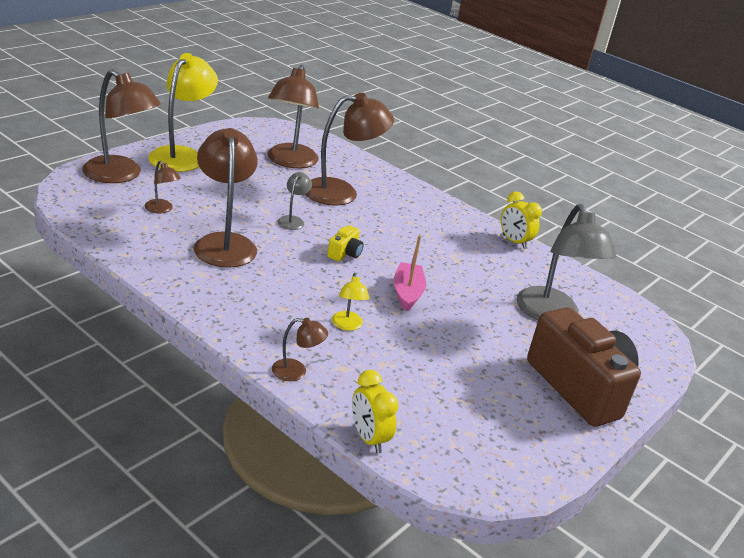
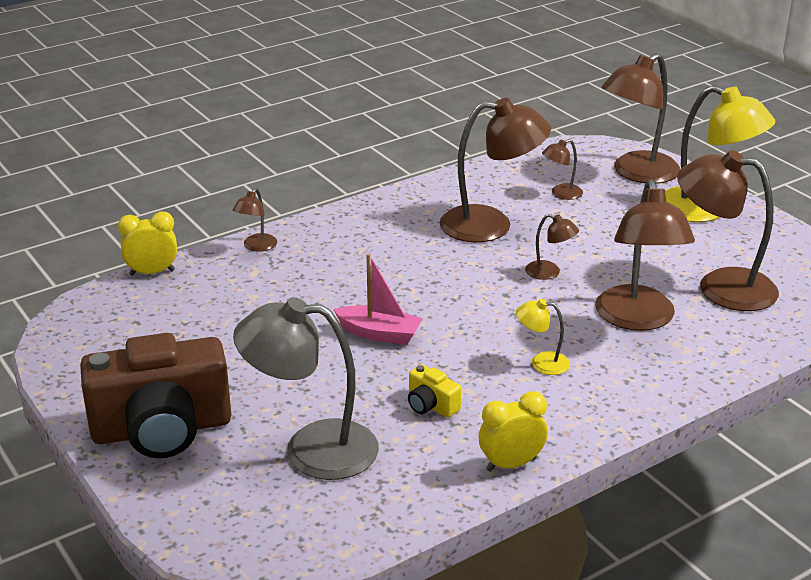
camera: 110 degrees right, 0 degrees up
(293, 220) = (549, 272): grey lamp -> brown lamp
(345, 253) = (471, 301): yellow camera -> yellow camera (431, 405)
(347, 325) = (323, 283): yellow lamp -> yellow lamp (541, 363)

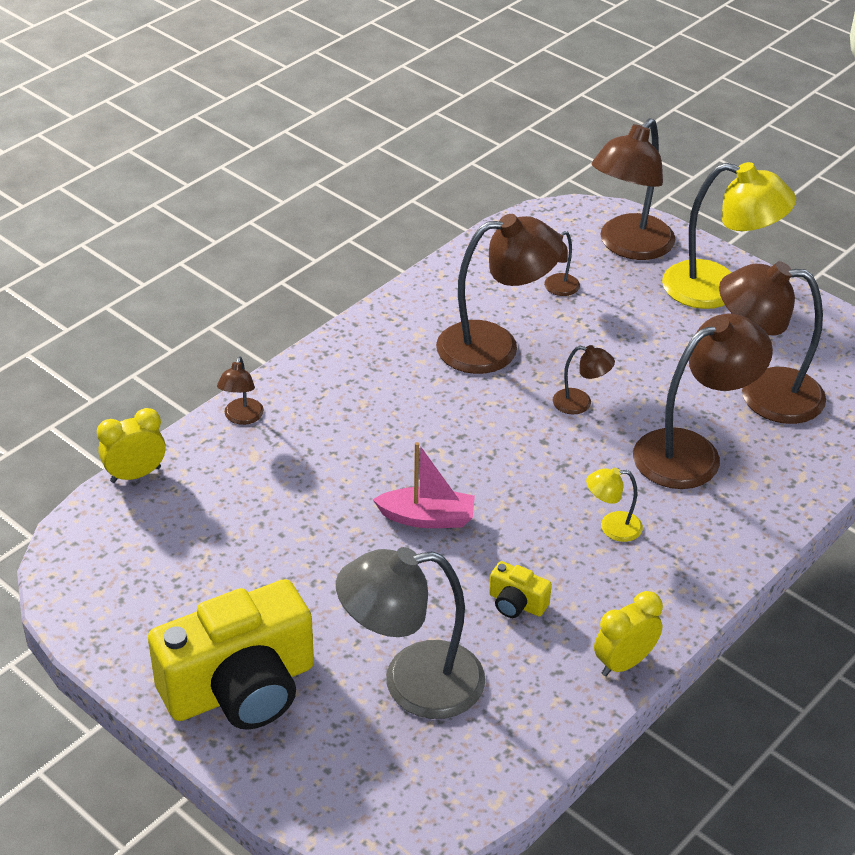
camera: 15 degrees left, 10 degrees up
(162, 429) = (241, 688): brown camera -> yellow camera
(637, 319) = (692, 452): brown lamp -> brown lamp turned 105 degrees counterclockwise

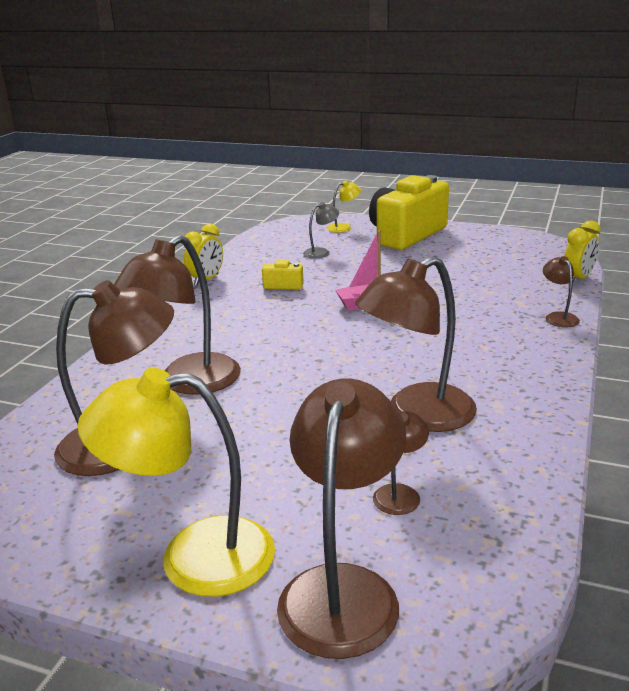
camera: 160 degrees right, 15 degrees down
(412, 682) = (321, 252): grey lamp -> grey lamp, size x0.46
(580, 403) = (304, 391): brown lamp -> none
(612, 527) = (238, 327): yellow lamp -> yellow lamp (344, 227)

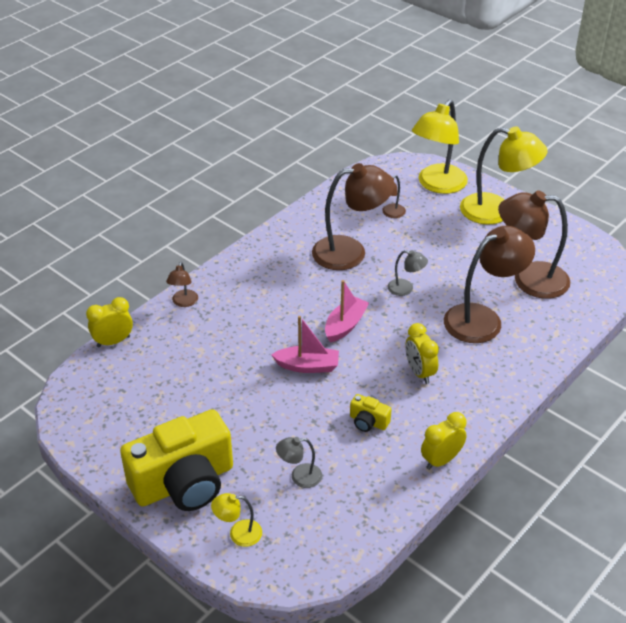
camera: 160 degrees left, 15 degrees up
(250, 323) = (419, 372): none -> yellow clock
(306, 390) = (405, 289): none -> grey lamp
(343, 589) = (437, 185): brown lamp -> yellow lamp
(357, 339) = (345, 325): none -> pink boat

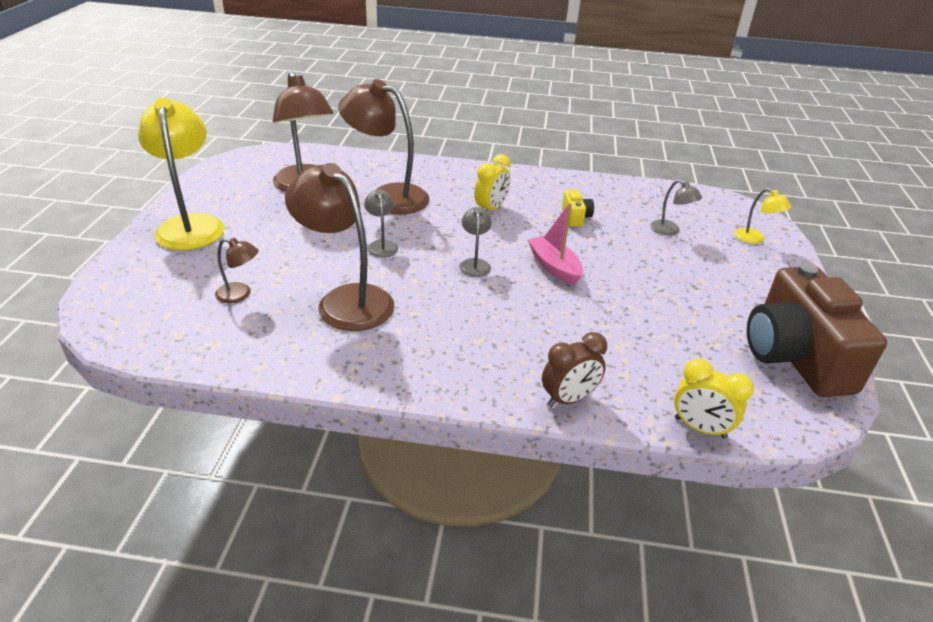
camera: 125 degrees left, 5 degrees down
(108, 431) = (794, 356): none -> brown camera
(183, 302) = (569, 399): brown lamp -> brown clock
(184, 483) = (762, 283): yellow camera -> none
(345, 325) = (474, 264): pink boat -> grey lamp
(437, 185) = (149, 277): yellow lamp -> none
(441, 460) = (569, 180): yellow clock -> none

